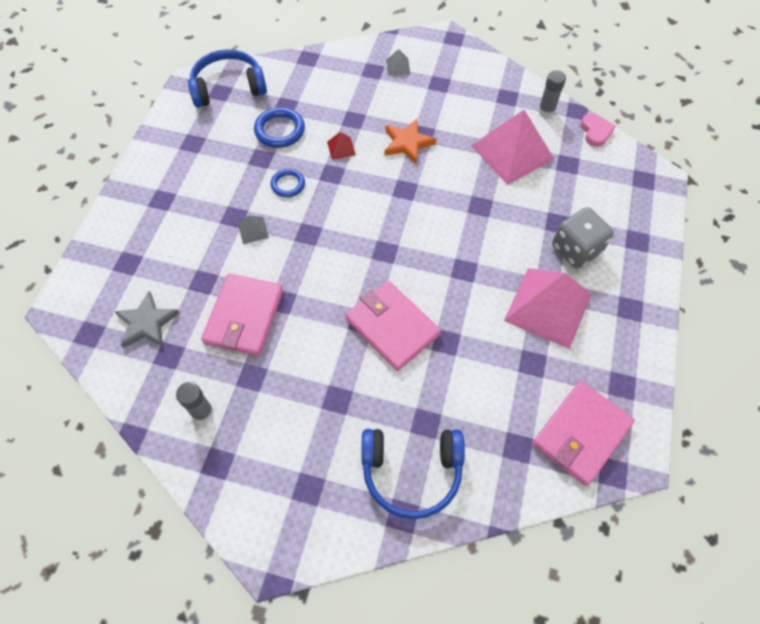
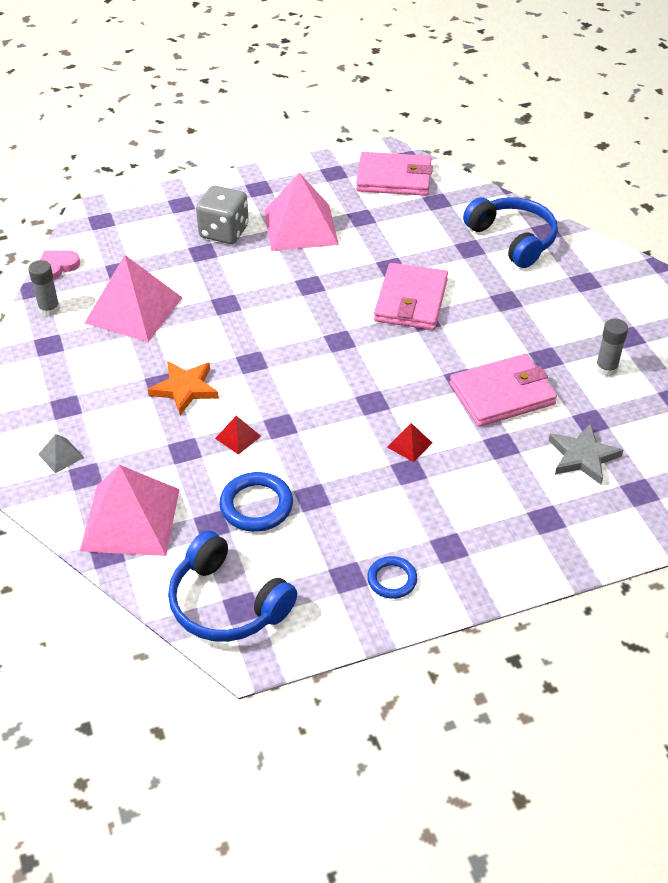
camera: 125 degrees left, 15 degrees down
(253, 230) = (409, 444): grey pyramid -> red pyramid
(288, 184) = (327, 452): blue ring -> blue ring (392, 579)
(322, 75) = (130, 519): none -> pink pyramid

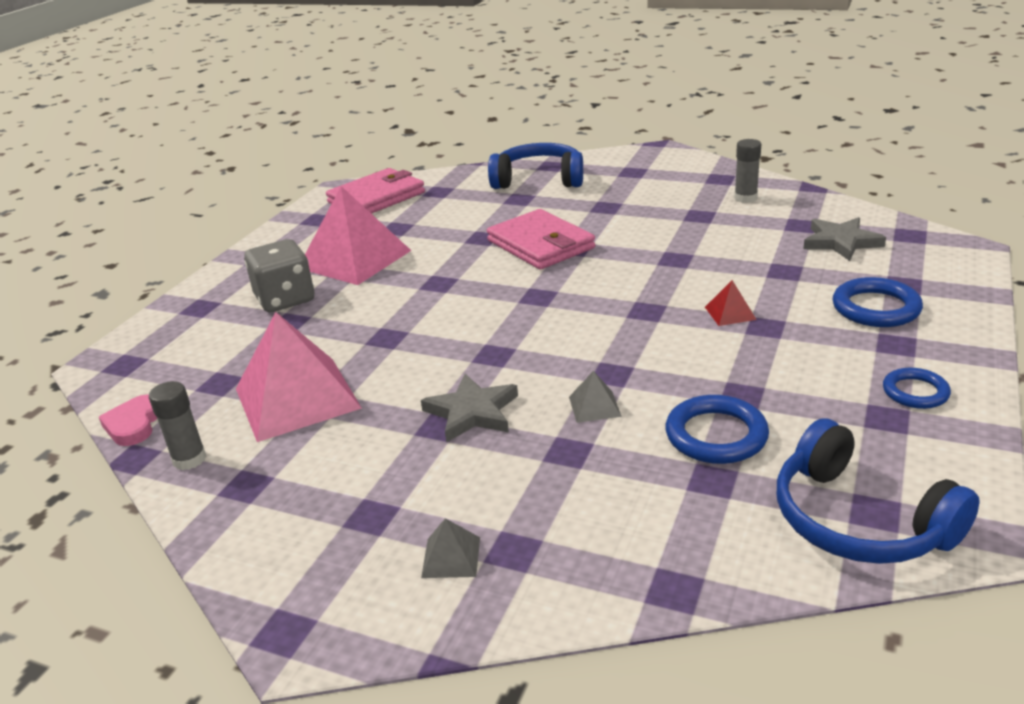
camera: 45 degrees left, 15 degrees down
(130, 519) = (636, 542): pink pyramid -> none
(185, 389) = (472, 412): orange star -> grey star
(227, 603) = (859, 520): blue headphones -> blue headphones turned 60 degrees clockwise
(238, 437) = (594, 406): red pyramid -> grey pyramid
(492, 517) = (876, 308): none -> blue ring
(502, 394) = (719, 248): pink wallet -> none

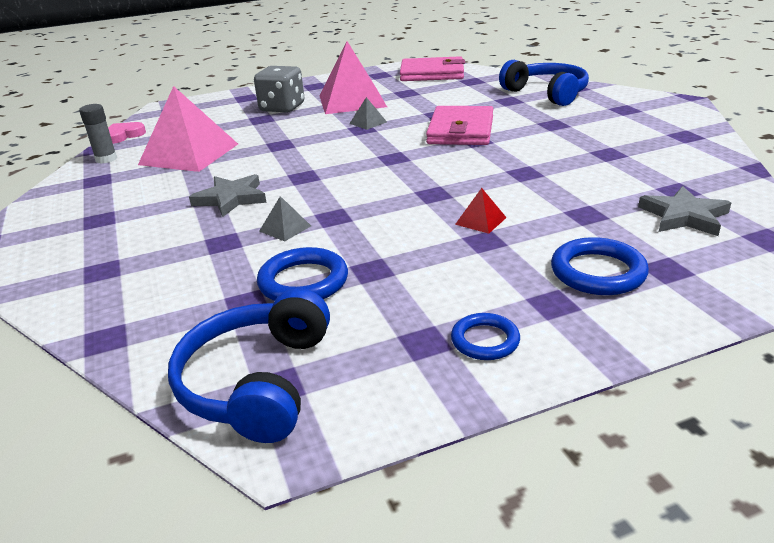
camera: 45 degrees right, 0 degrees up
(451, 557) = (79, 256): grey pyramid -> grey pyramid (368, 122)
(745, 198) = (674, 155): grey glue stick -> none

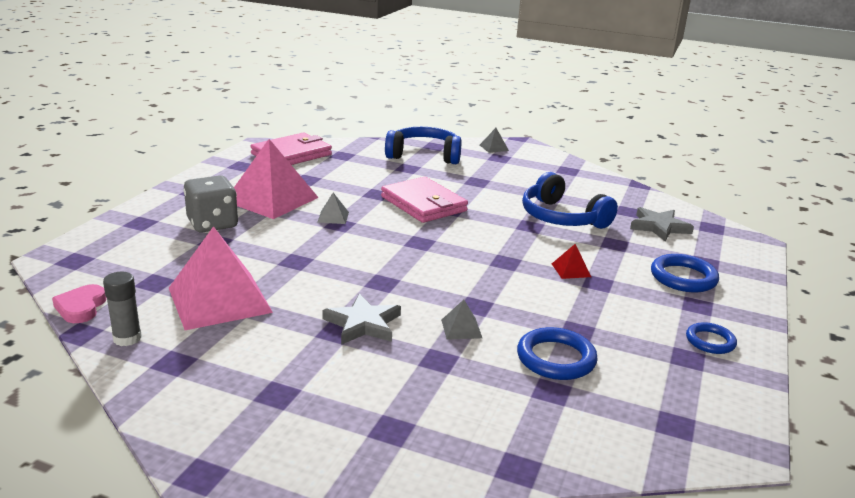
camera: 50 degrees left, 5 degrees down
(257, 382) = (663, 430): blue headphones -> blue headphones (562, 217)
(638, 100) = (494, 148): none -> grey pyramid

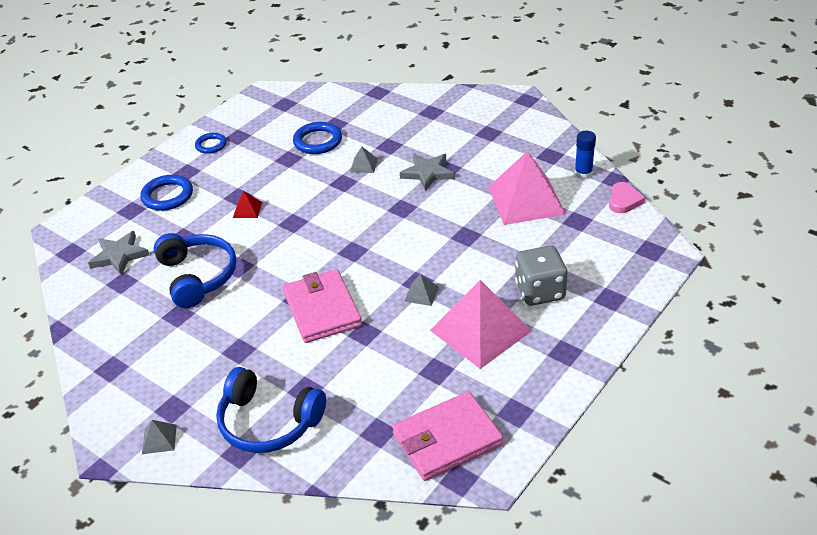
camera: 160 degrees left, 15 degrees up
(127, 338) = (583, 173): grey glue stick -> blue glue stick

